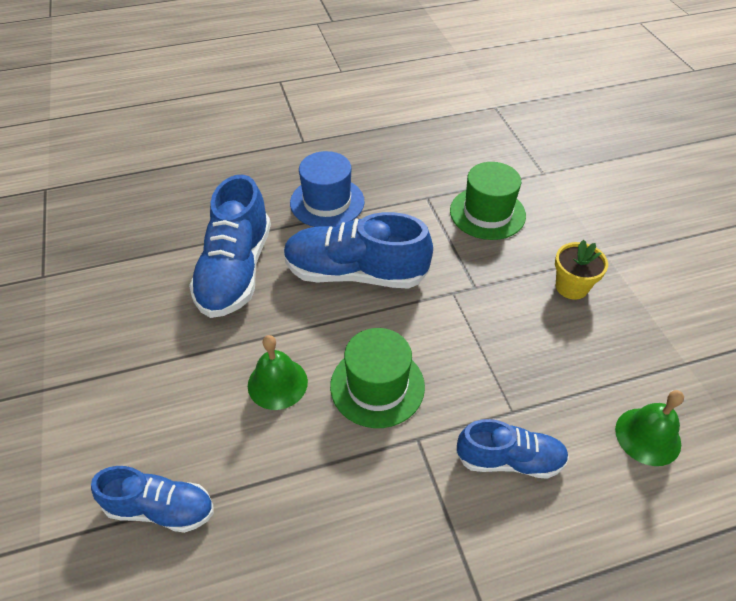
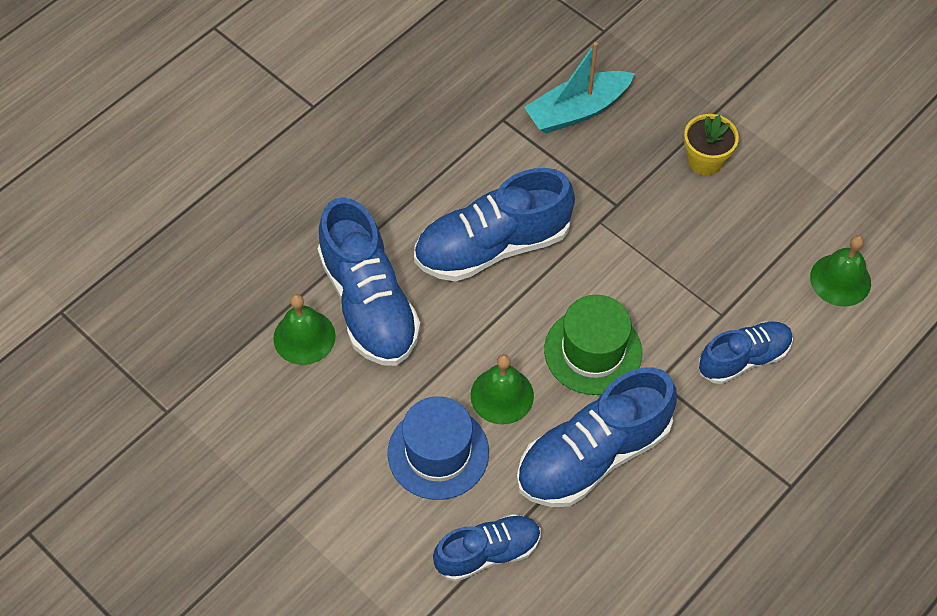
camera: 30 degrees left, 10 degrees up
(173, 272) = (304, 337): none -> green bell
(314, 473) = (593, 455): none -> blue shoe
(327, 202) = (402, 175): blue hat -> blue hat (438, 452)
(487, 213) = (577, 110): green hat -> turquoise boat

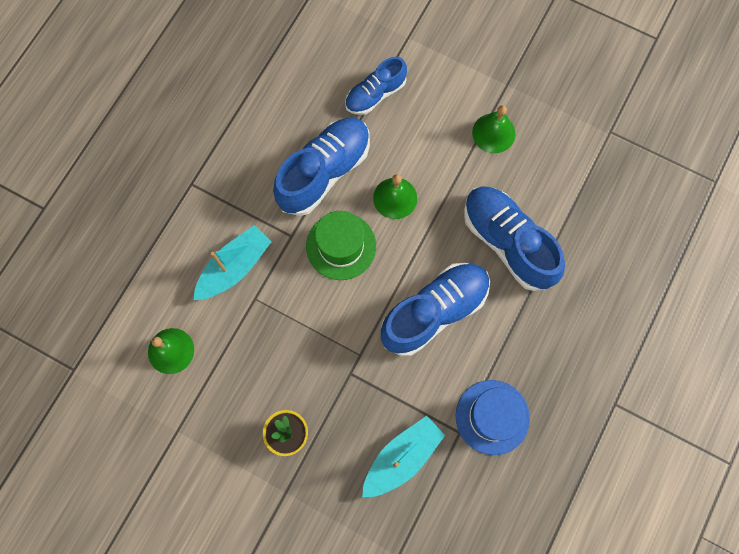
camera: 165 degrees right, 15 degrees up
(304, 337) = (542, 206): green bell -> green bell (493, 133)
(438, 452) = (425, 148): blue hat -> blue hat (492, 417)
(743, 358) = (234, 267): blue shoe -> turquoise boat

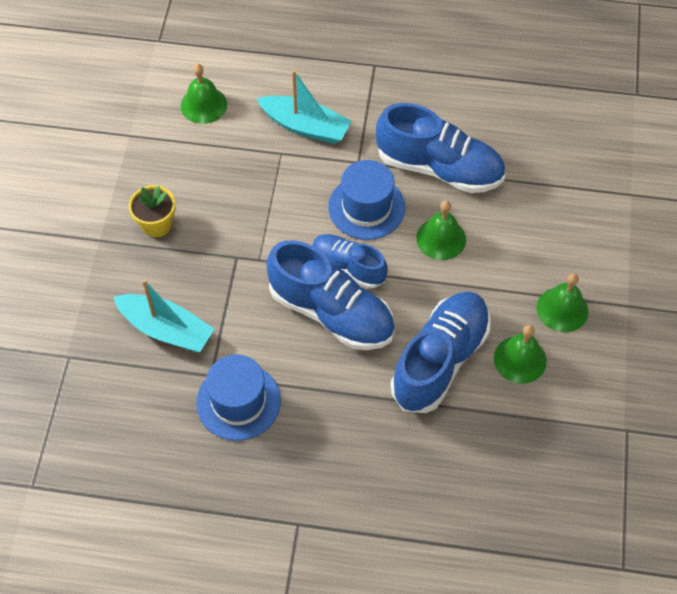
camera: 70 degrees right, 15 degrees down
(341, 246) = (366, 207): green hat -> blue hat
(375, 94) = (548, 185): blue shoe -> blue shoe (348, 267)
(527, 182) = (520, 359): none -> green bell

